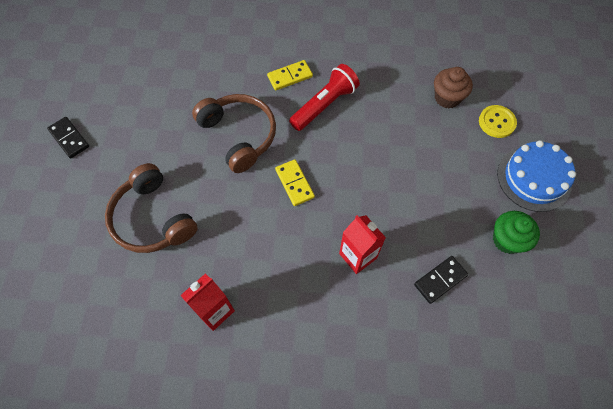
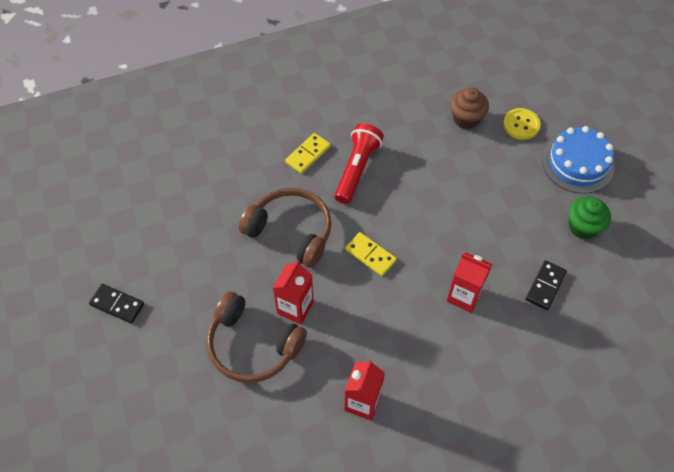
camera: 25 degrees left, 5 degrees down
(205, 202) = (295, 308): none -> red carton

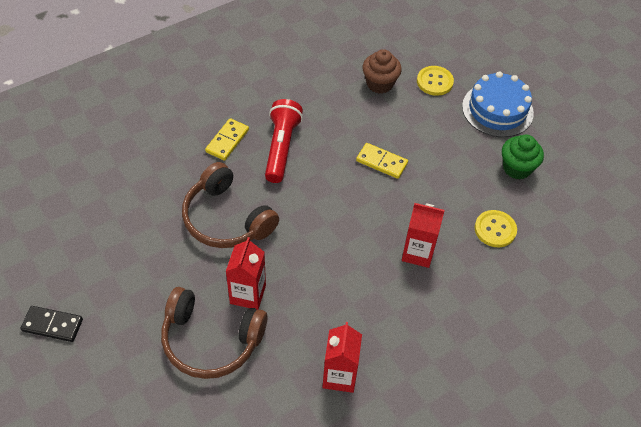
camera: 15 degrees left, 5 degrees down
(291, 231) = (226, 219): brown headphones -> brown headphones turned 150 degrees counterclockwise
(370, 255) = (314, 229): yellow domino -> yellow domino (381, 162)
(545, 286) = (495, 229): black domino -> yellow button

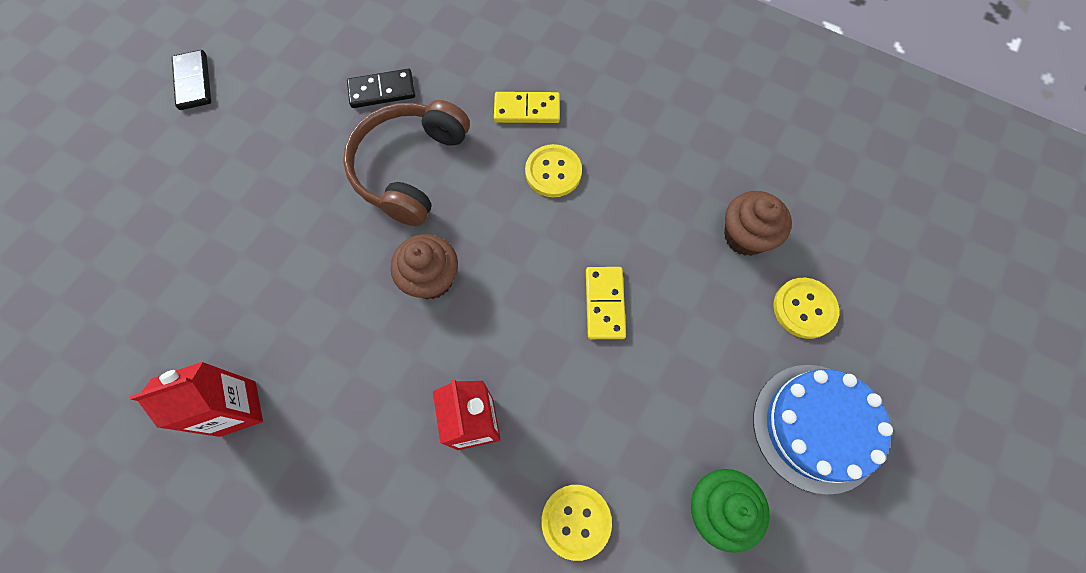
camera: 65 degrees right, 15 degrees up
(153, 211) = (382, 90): none -> black domino
(211, 340) = (232, 238): brown headphones -> none
(248, 294) = (312, 245): red carton -> none
(281, 147) = (553, 172): red flashlight -> yellow button
(314, 238) = (431, 279): none -> brown cupcake

